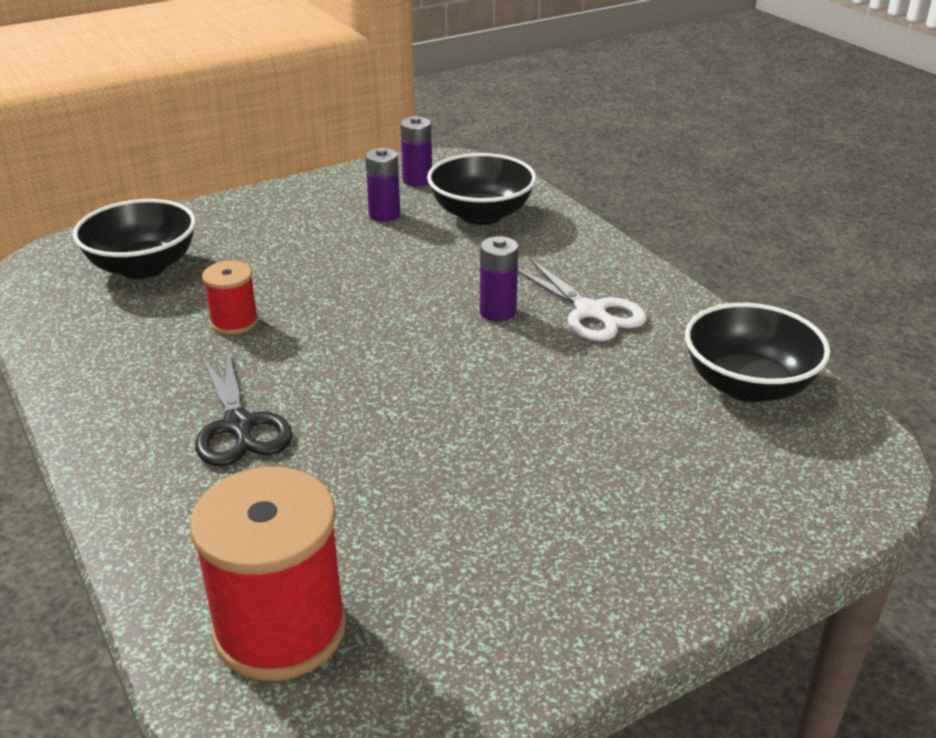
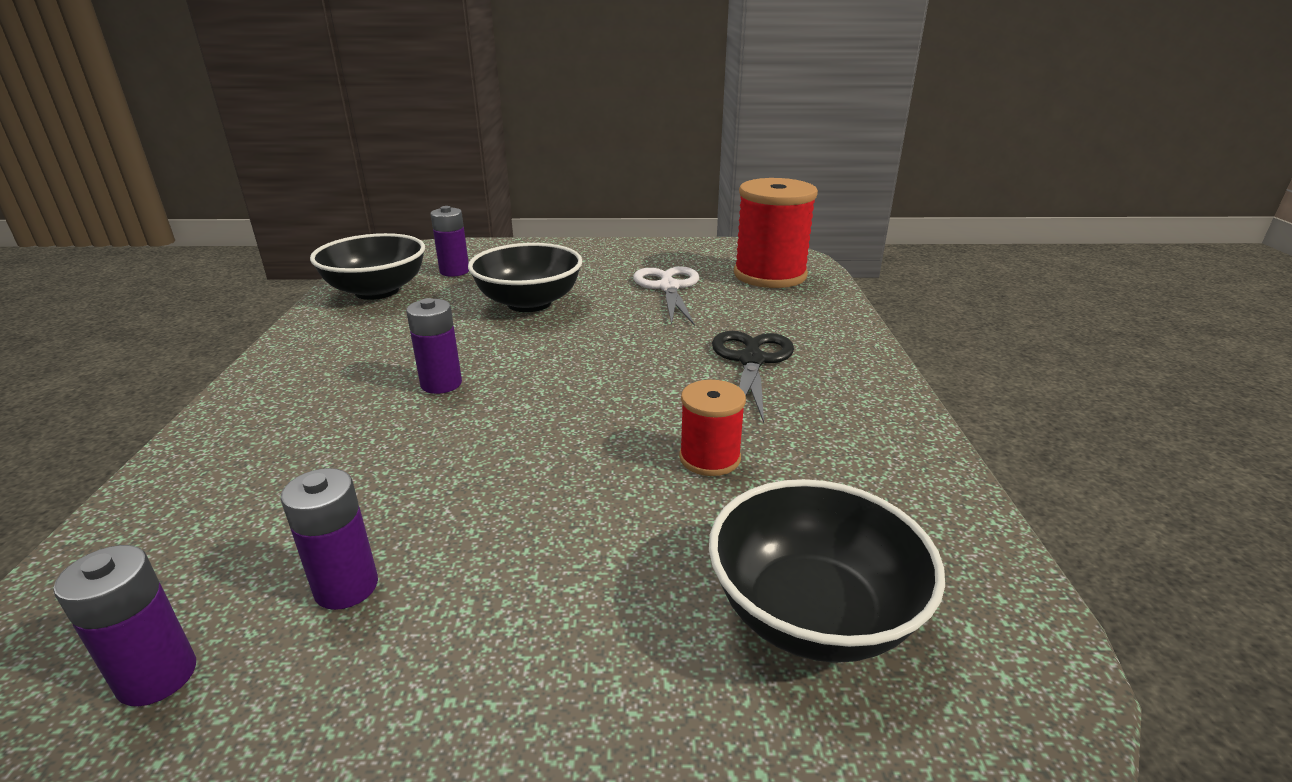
camera: 150 degrees left, 5 degrees down
(481, 215) = (231, 524): black bowl -> black bowl (529, 303)
(590, 312) = (370, 360): white scissors -> white scissors (669, 287)
(732, 453) = (454, 271): none -> purple battery

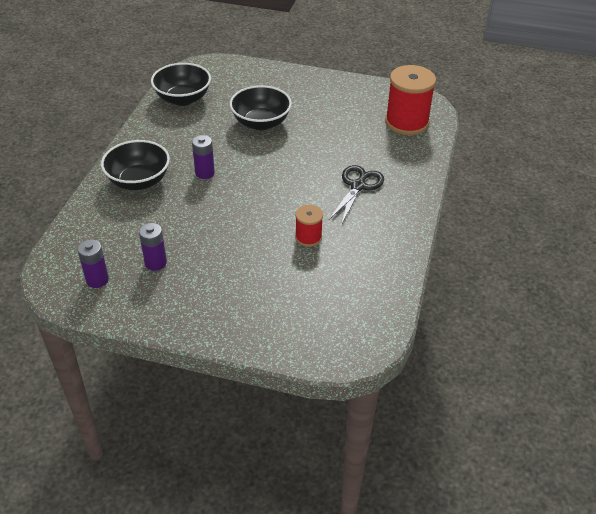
camera: 15 degrees right, 15 degrees up
(454, 271) = (227, 88): purple battery -> none
(669, 287) = (342, 123): white scissors -> none
(812, 613) = (312, 307): black bowl -> black bowl (139, 181)

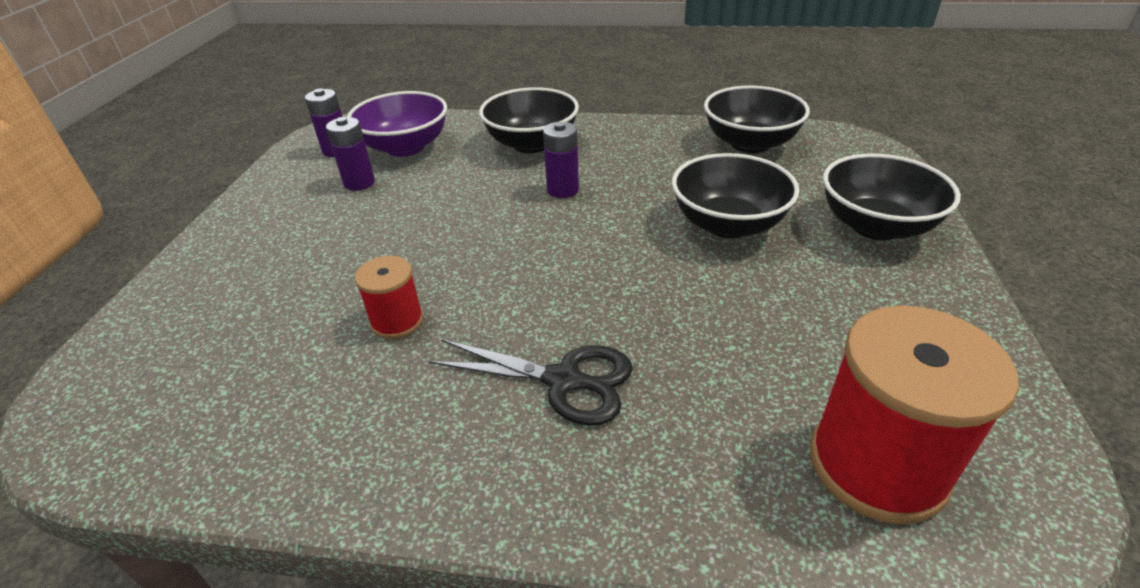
camera: 85 degrees right, 5 degrees down
(111, 242) = (405, 147): none -> purple bowl
(277, 83) = (875, 226): none -> black bowl

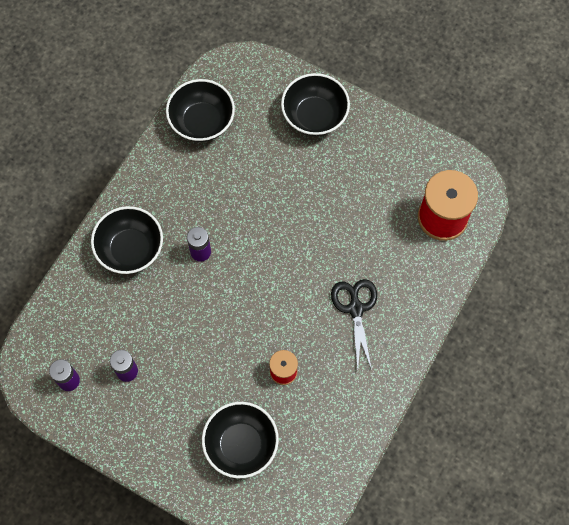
camera: 70 degrees left, 30 degrees up
(405, 147) = (89, 332): purple bowl -> none
(563, 380) = (356, 309): black scissors -> black scissors turned 45 degrees counterclockwise
(728, 224) = (279, 183): black bowl -> black bowl (241, 444)

